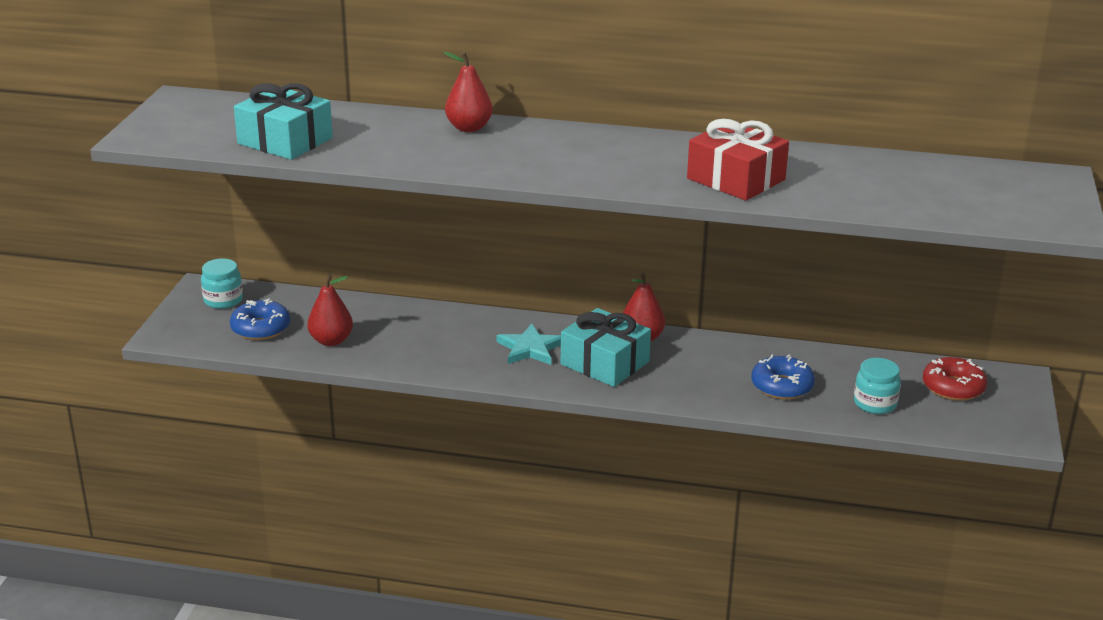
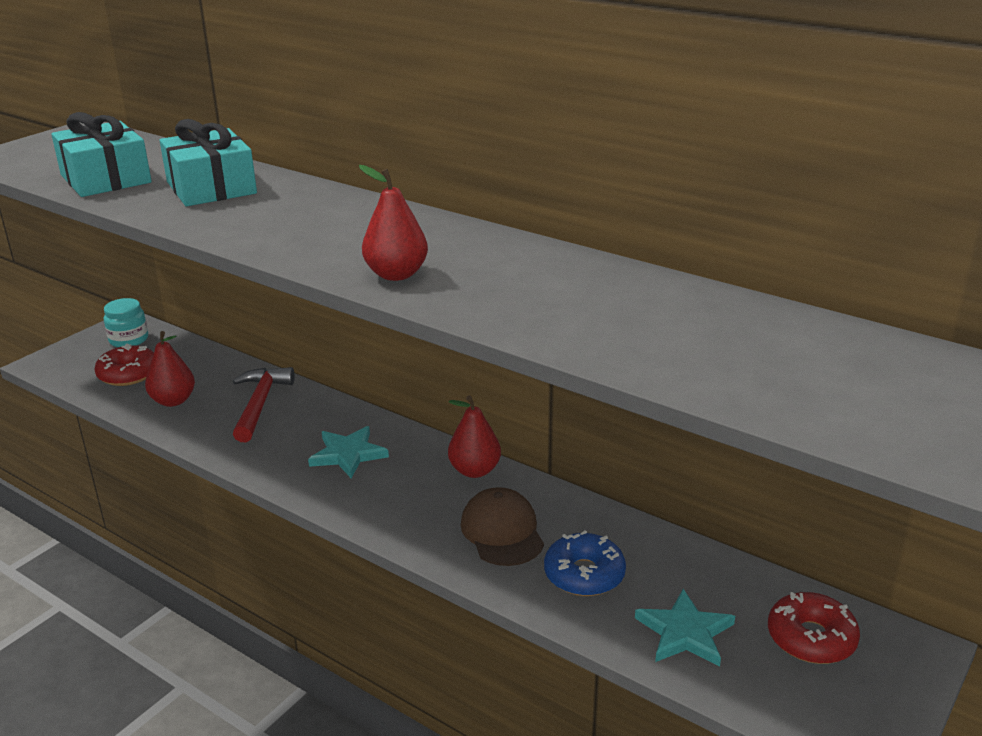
camera: 25 degrees right, 0 degrees up
(261, 328) = (128, 374): blue donut -> red donut
(413, 327) = (260, 404): none -> red hammer
(469, 128) = (294, 192): red pear -> red pear (396, 274)
(604, 363) = (408, 491): turquoise gift -> turquoise gift (211, 188)
(701, 373) = (502, 532): none -> brown cap
(736, 179) = (512, 296): red gift -> none
(875, 403) = (685, 632): turquoise jar -> turquoise star

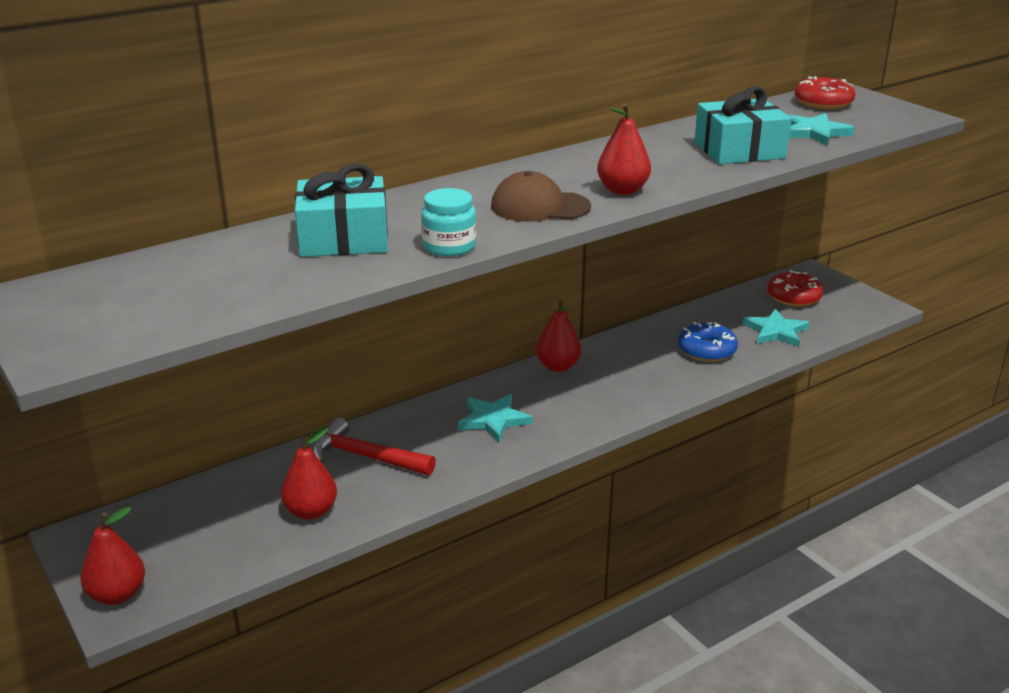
camera: 70 degrees left, 0 degrees up
(62, 357) = (117, 595): none -> red pear
(105, 179) = (248, 287): turquoise gift -> turquoise gift (739, 150)
(128, 374) = (217, 541): red donut -> red donut (823, 103)
(129, 340) = (125, 536): turquoise jar -> turquoise jar (449, 246)
(502, 532) = (643, 370): brown cap -> brown cap (540, 207)
(731, 368) = (814, 132): none -> turquoise star

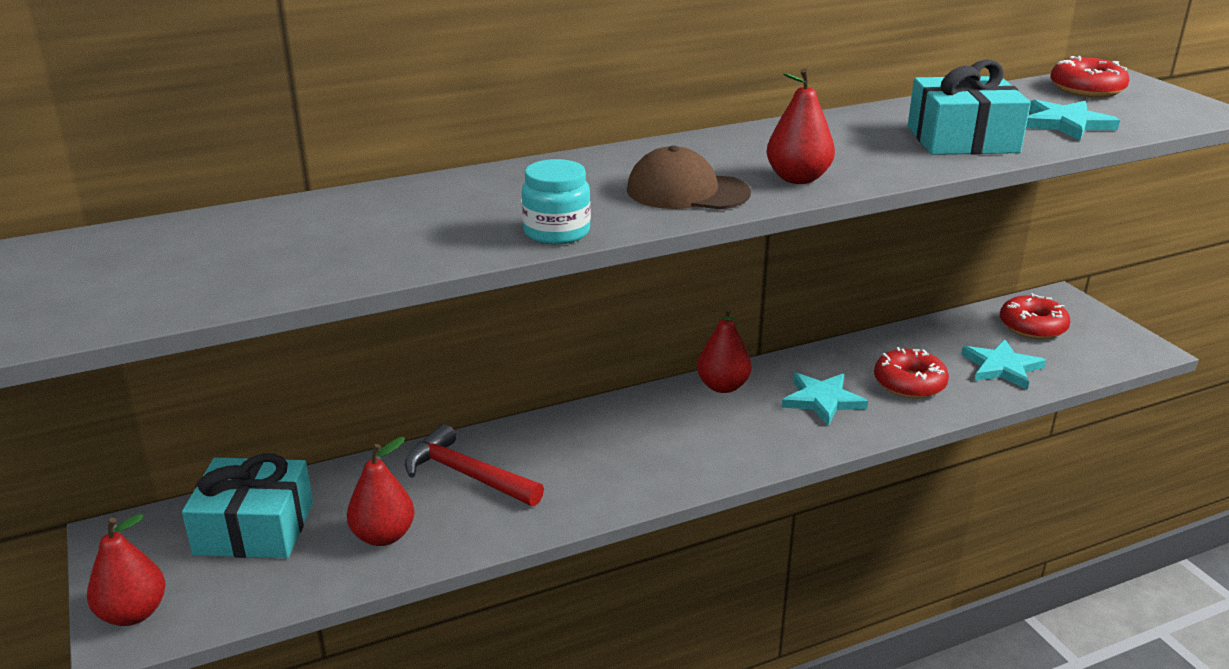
camera: 10 degrees right, 0 degrees up
(343, 238) = (435, 213): turquoise gift -> turquoise gift (254, 528)
(493, 420) = (629, 445): turquoise star -> turquoise star (822, 400)
(706, 350) = (909, 383): blue donut -> red donut

